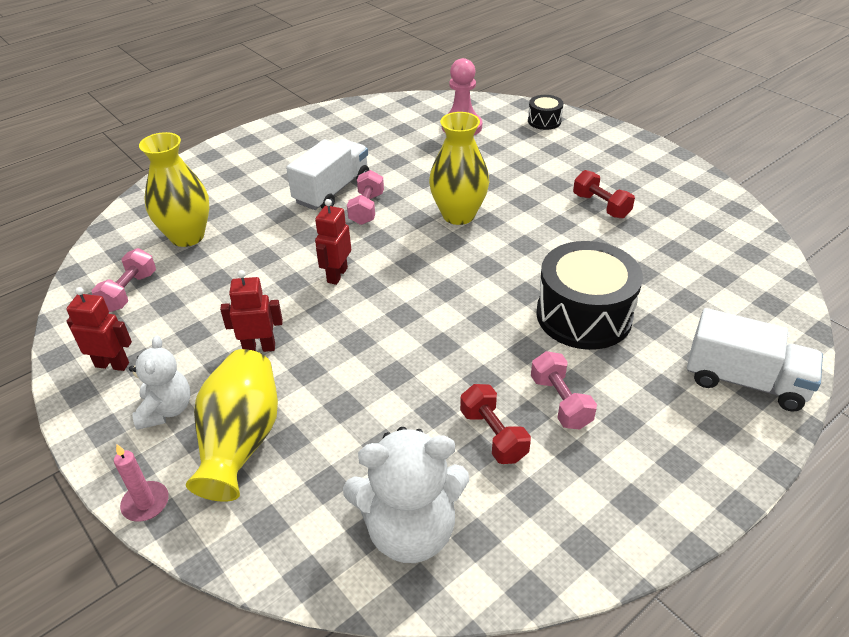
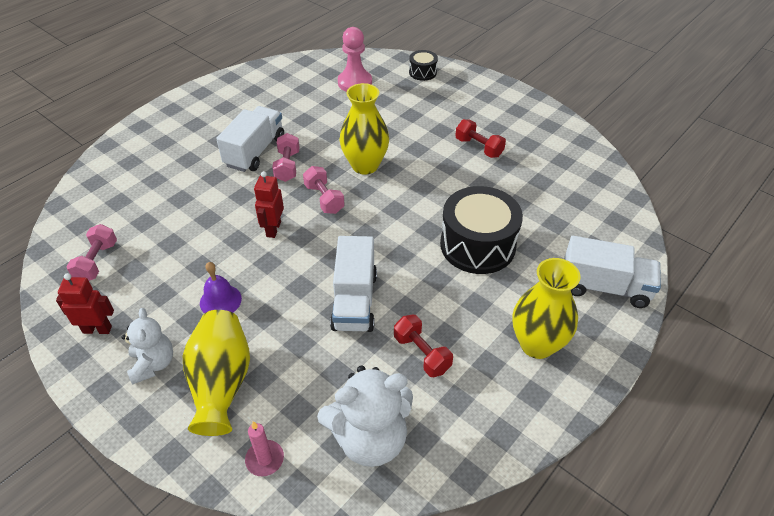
camera: 10 degrees left, 5 degrees up
(145, 503) = (153, 445): pink candle -> pink candle (265, 459)
(187, 236) = (137, 205): yellow vase -> yellow vase (537, 344)
(259, 347) = (220, 300): red robot -> purple bell
(419, 364) = (354, 301): none -> white truck
(560, 402) = (469, 320): pink dumbbell -> pink dumbbell (324, 199)

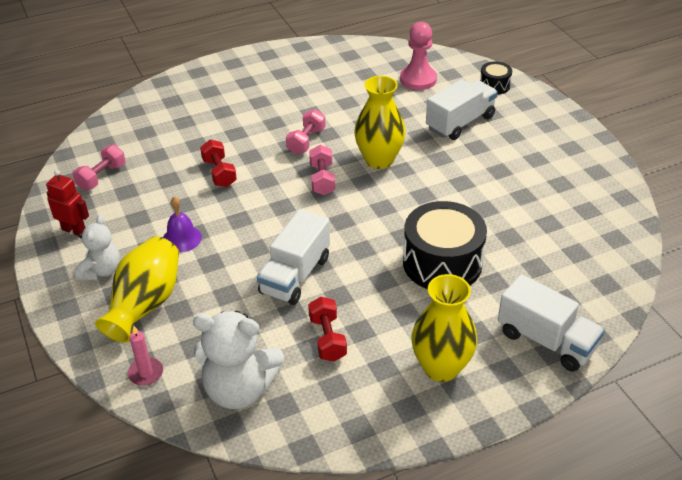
camera: 25 degrees right, 5 degrees down
(255, 152) = (284, 120): white truck -> white truck (460, 123)
(273, 229) = (260, 193): red robot -> none
(478, 147) = (504, 173): red dumbbell -> red dumbbell (219, 173)

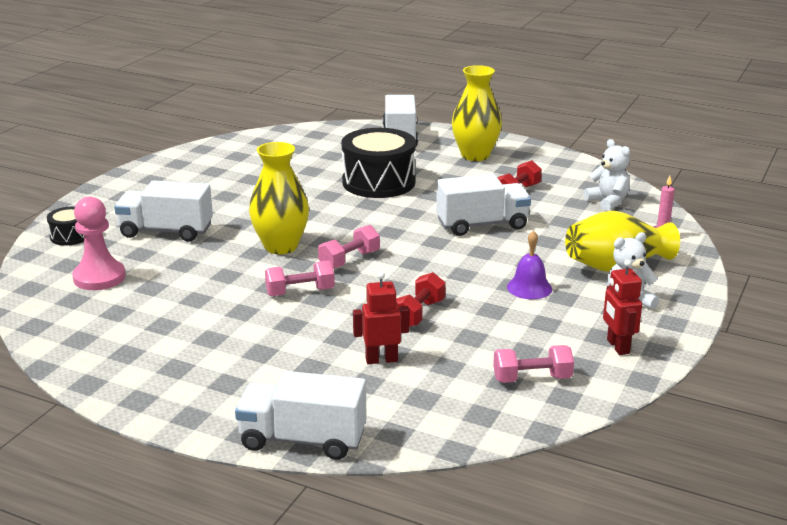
camera: 130 degrees left, 15 degrees down
(169, 84) = (303, 439): none -> white truck
(195, 136) = (381, 359): none -> red robot
(239, 389) = (608, 201): white teddy bear -> white teddy bear, size x0.61

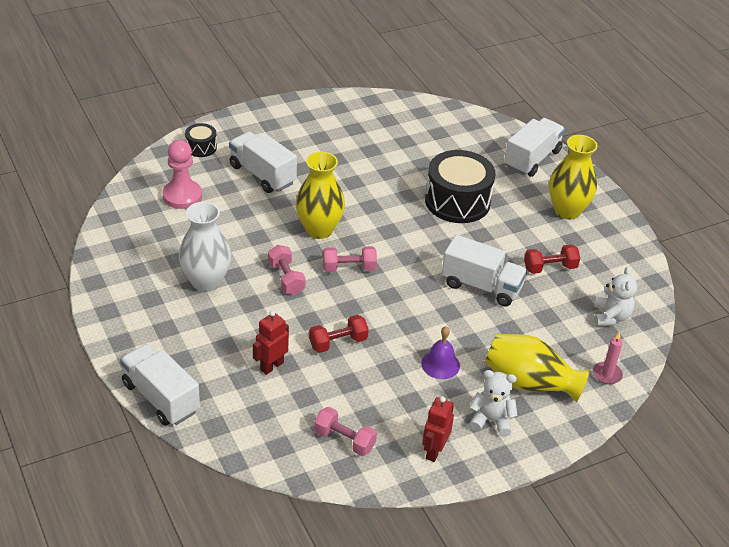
camera: 35 degrees right, 15 degrees up
(219, 329) = (206, 282): none -> white vase
(300, 292) = (286, 279): pink dumbbell -> pink dumbbell turned 45 degrees clockwise
(381, 359) = (271, 366): red robot -> red robot turned 75 degrees counterclockwise

